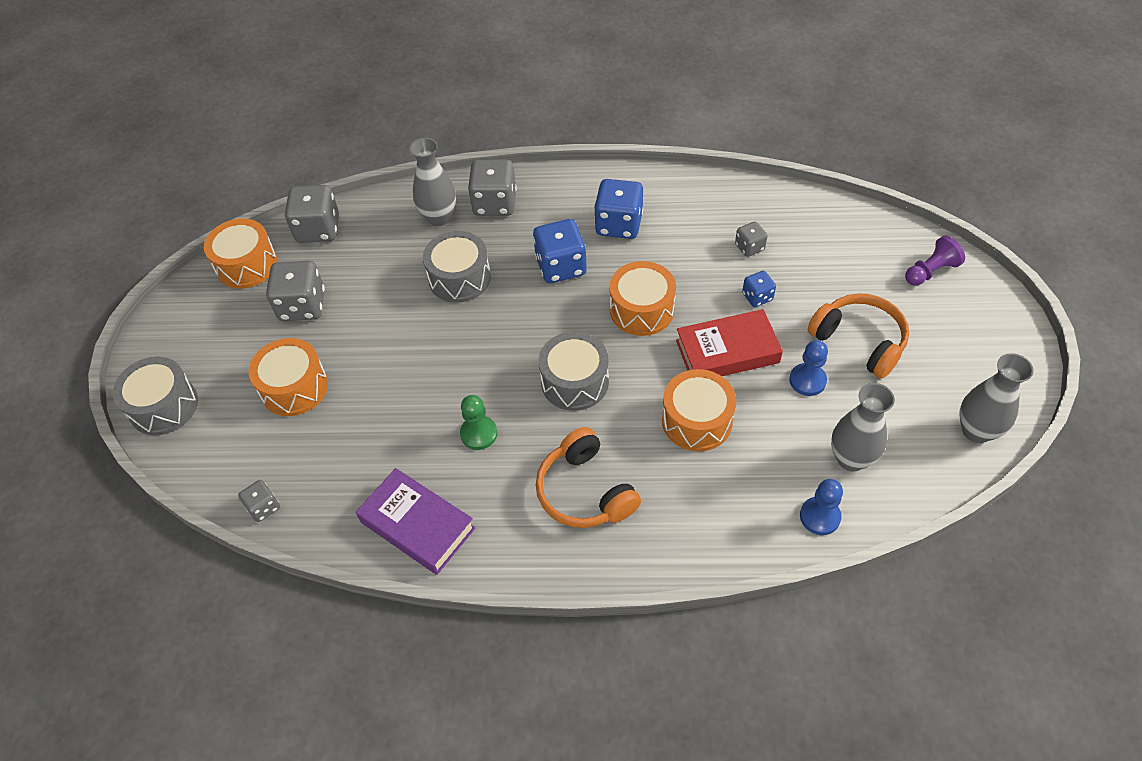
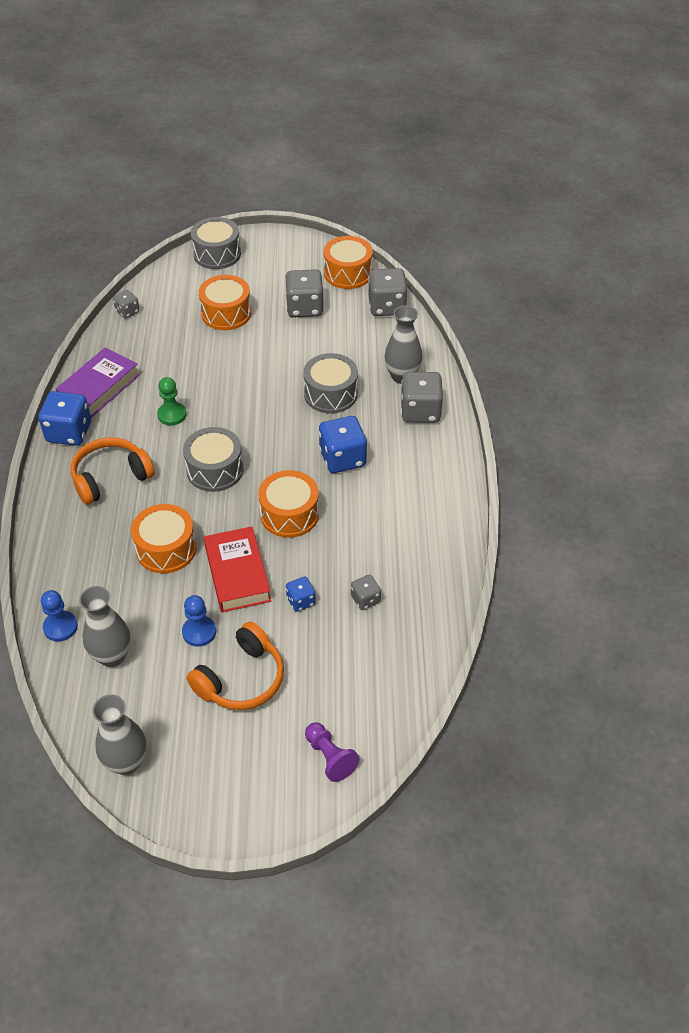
camera: 85 degrees right, 5 degrees down
(619, 224) = (395, 499): blue dice -> blue dice (69, 432)

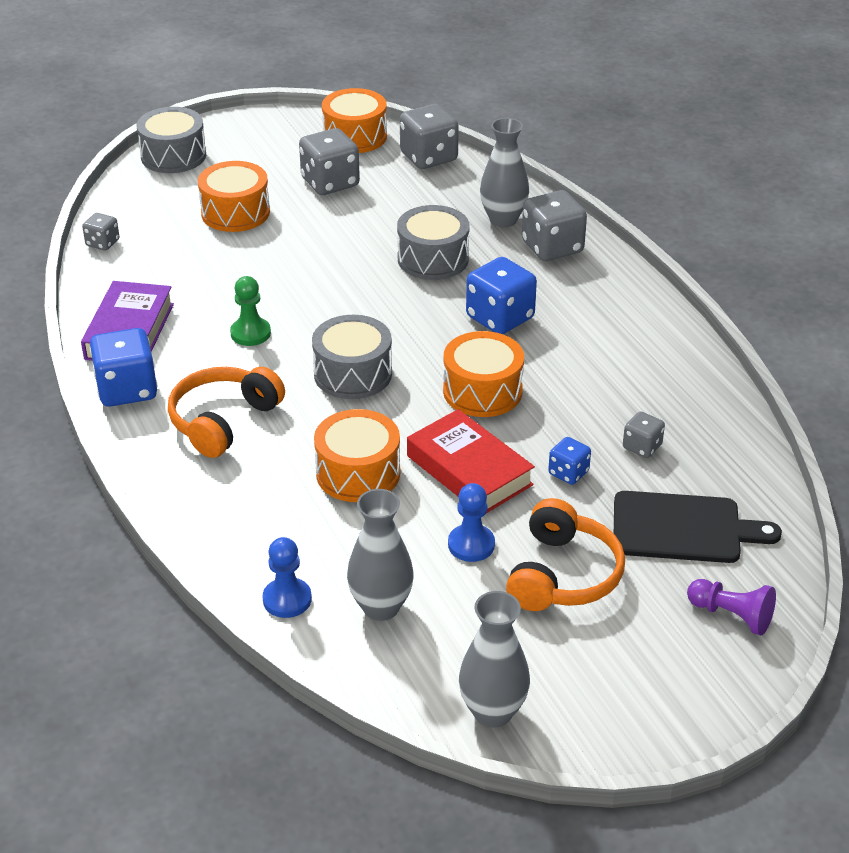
camera: 25 degrees left, 10 degrees down
(347, 675) = (683, 528): none -> black cutting board

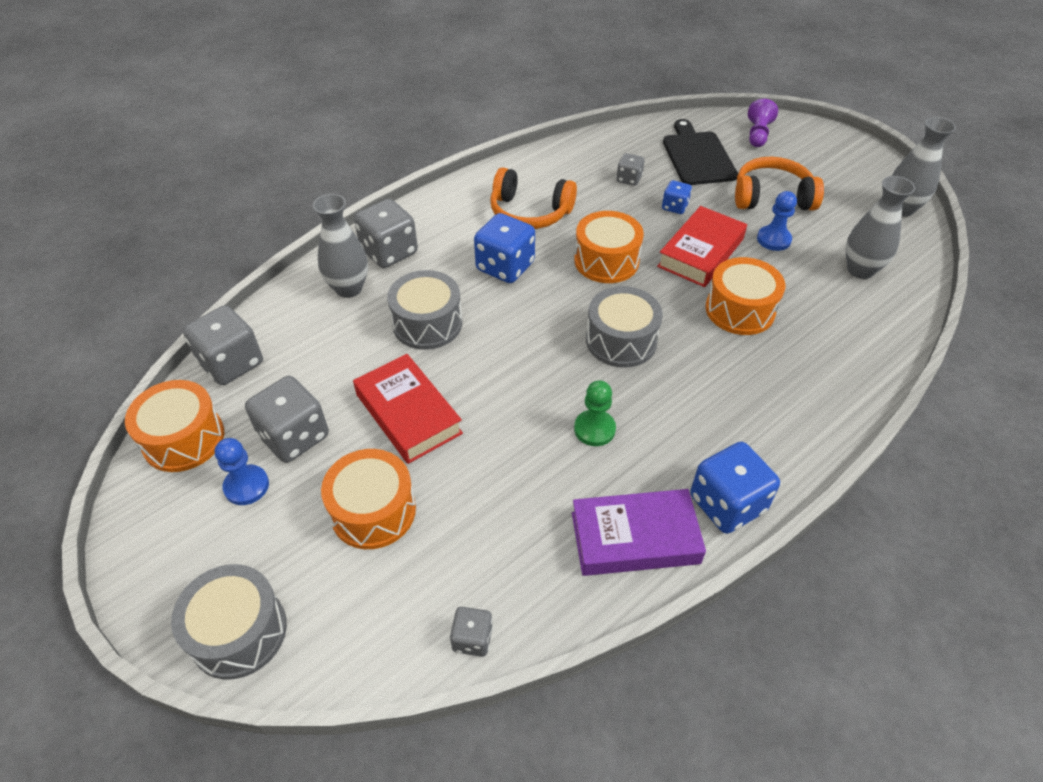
camera: 105 degrees left, 10 degrees up
(223, 421) = (728, 412): orange headphones -> orange headphones (530, 212)
(287, 599) = (890, 317): blue pawn -> blue pawn (246, 486)
(324, 237) = (408, 414): none -> red book

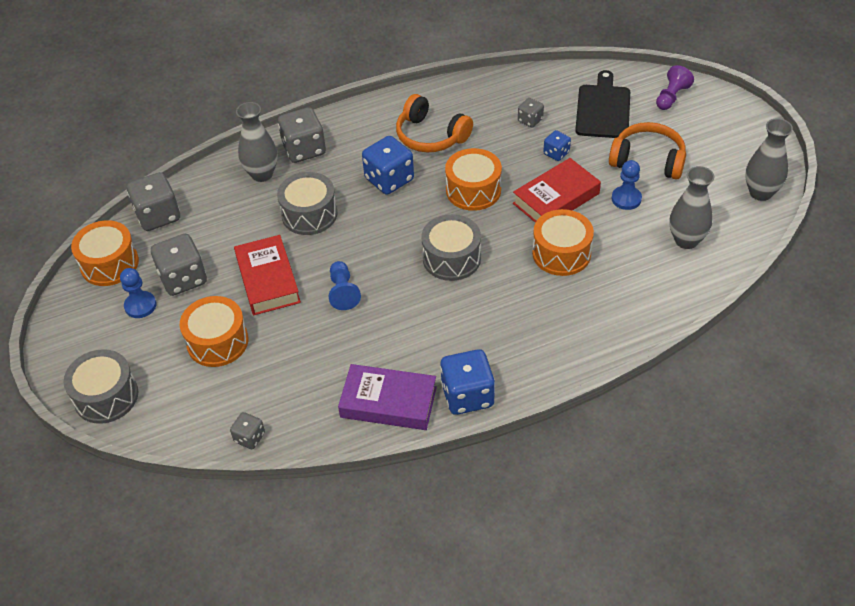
camera: 20 degrees right, 0 degrees up
(511, 408) = (343, 292): none -> blue pawn
(594, 429) = (397, 321): green pawn -> none

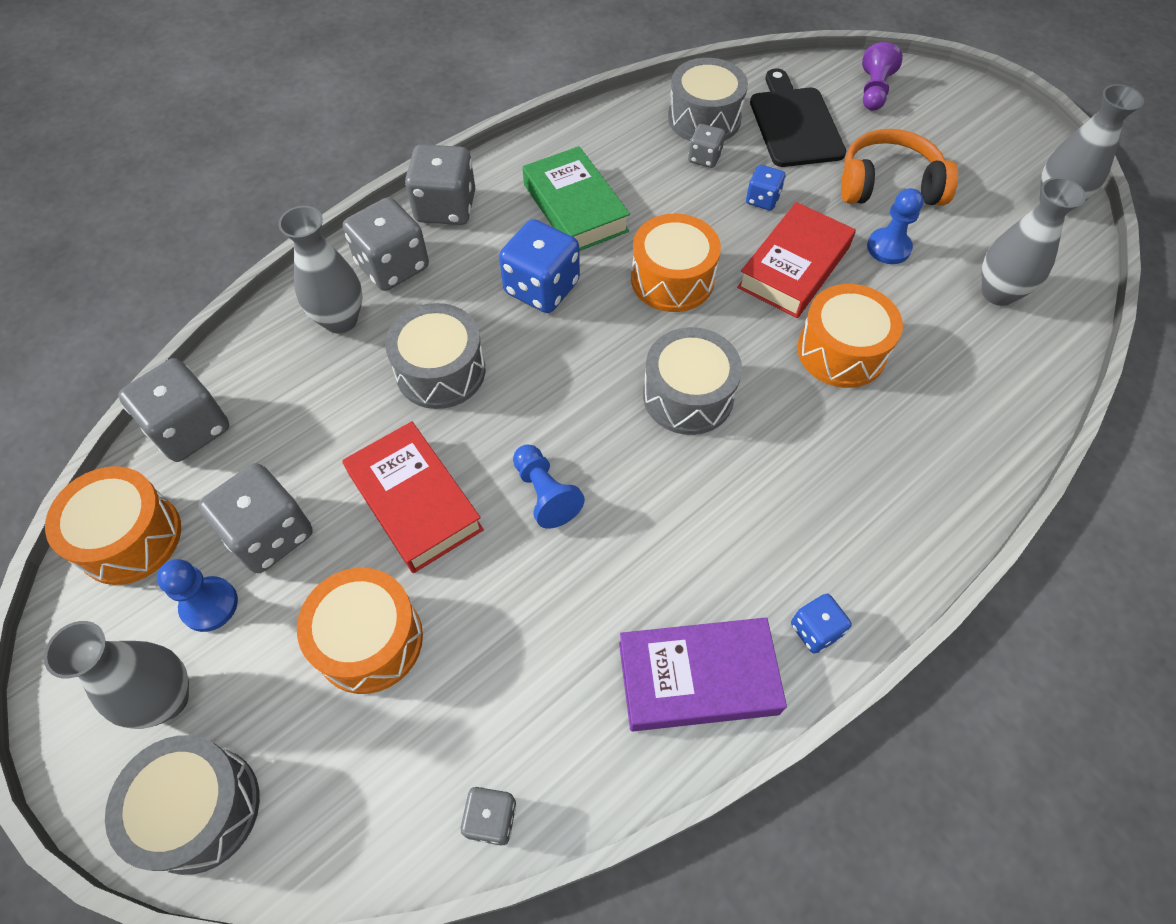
camera: 20 degrees left, 10 degrees up
(105, 344) = (166, 699): none -> grey vase
(349, 121) = (446, 207): none -> grey dice
(431, 136) = (575, 208): orange headphones -> green book
(467, 395) = (815, 630): blue dice -> blue dice, size x0.54
(542, 95) = (704, 118): none -> grey drum

